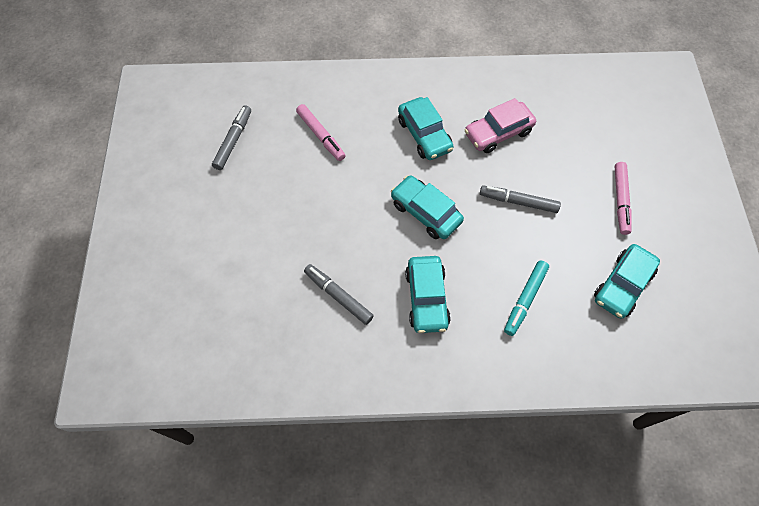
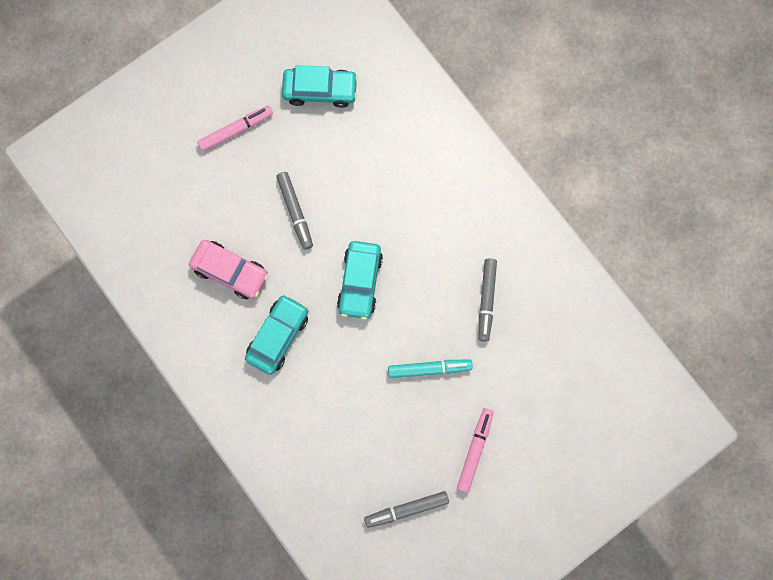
camera: 125 degrees left, 15 degrees up
(321, 136) = (344, 431): pink marker -> pink marker (475, 450)
(426, 298) = (438, 231): turquoise car -> none
(525, 299) = (385, 156): turquoise marker -> turquoise marker (429, 369)

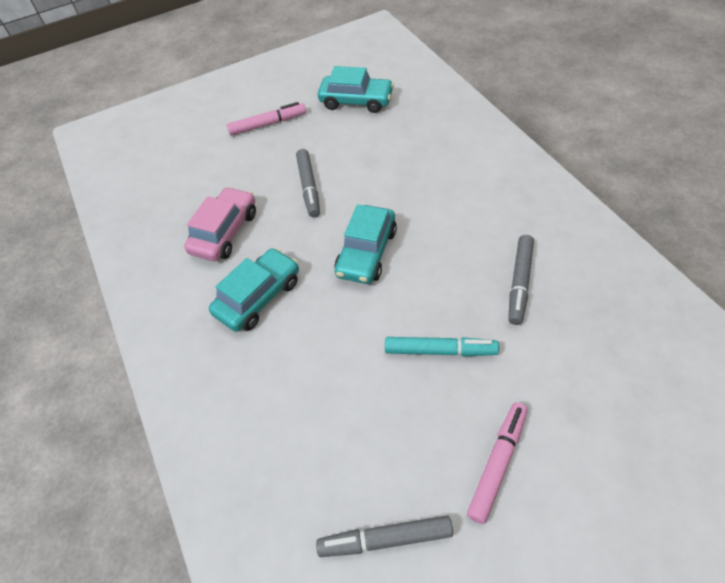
camera: 15 degrees right, 25 degrees down
(230, 271) = (225, 232): pink car -> pink car turned 105 degrees counterclockwise

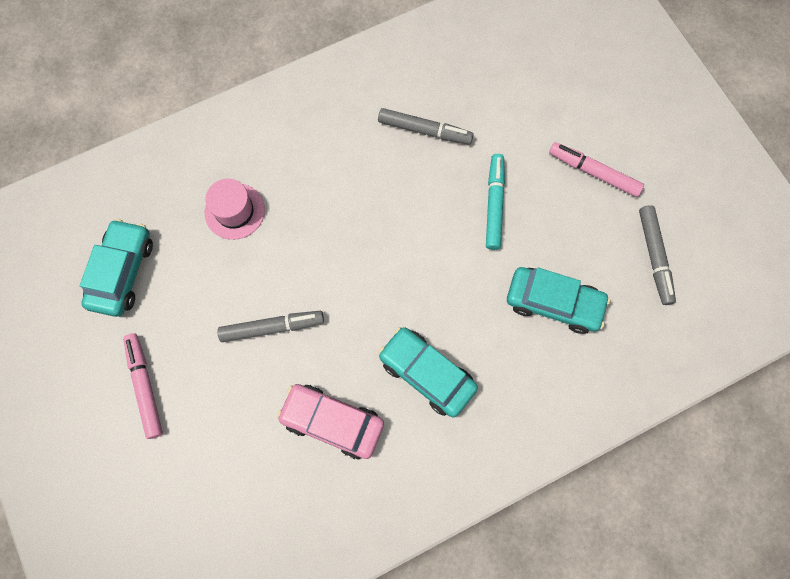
camera: 95 degrees left, 20 degrees up
(366, 252) = (377, 264): turquoise car -> turquoise car (553, 303)
(412, 154) = (234, 211): none -> pink hat

